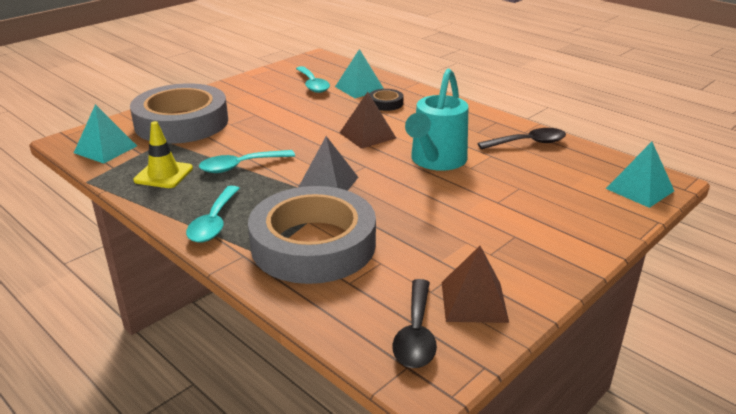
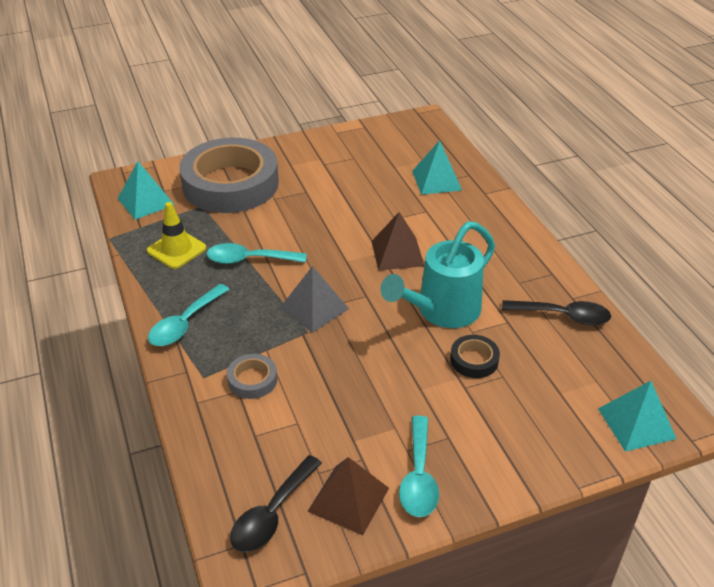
camera: 25 degrees right, 10 degrees up
(312, 84) = (390, 162): turquoise spoon -> turquoise spoon (418, 476)
(313, 244) = (252, 380): grey tape -> grey tape, size x0.40
(385, 103) = (449, 211): black tape -> black tape (474, 360)

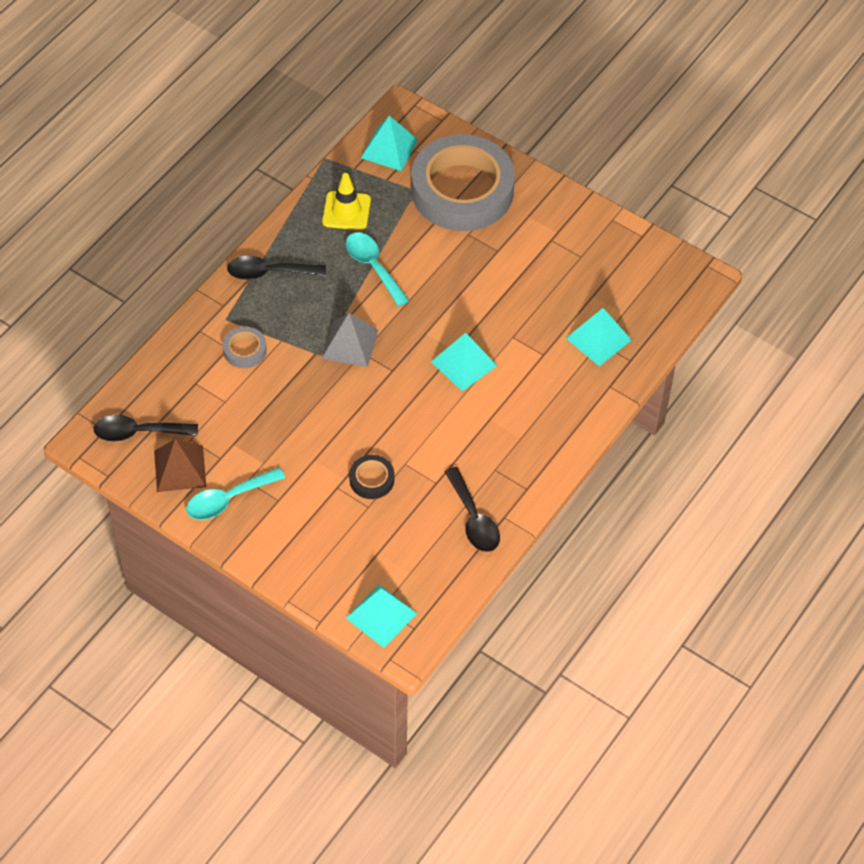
camera: 55 degrees right, 15 degrees up
(185, 323) = (269, 272): turquoise spoon -> black spoon
(397, 253) = (464, 363): brown pyramid -> turquoise pyramid
(442, 311) = (413, 431): turquoise watering can -> none

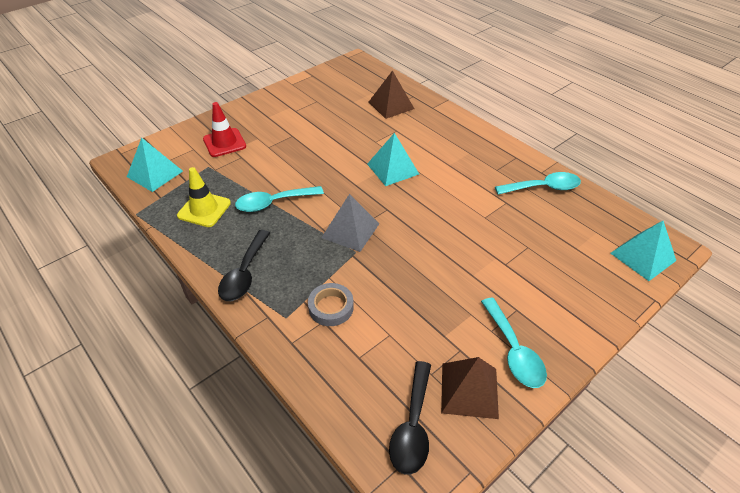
camera: 75 degrees left, 10 degrees down
(371, 479) = (499, 240): black tape -> none
(462, 190) = (224, 143): grey tape -> red traffic cone
(473, 519) = (543, 188): black spoon -> turquoise spoon
(598, 339) = (391, 105): turquoise pyramid -> brown pyramid

